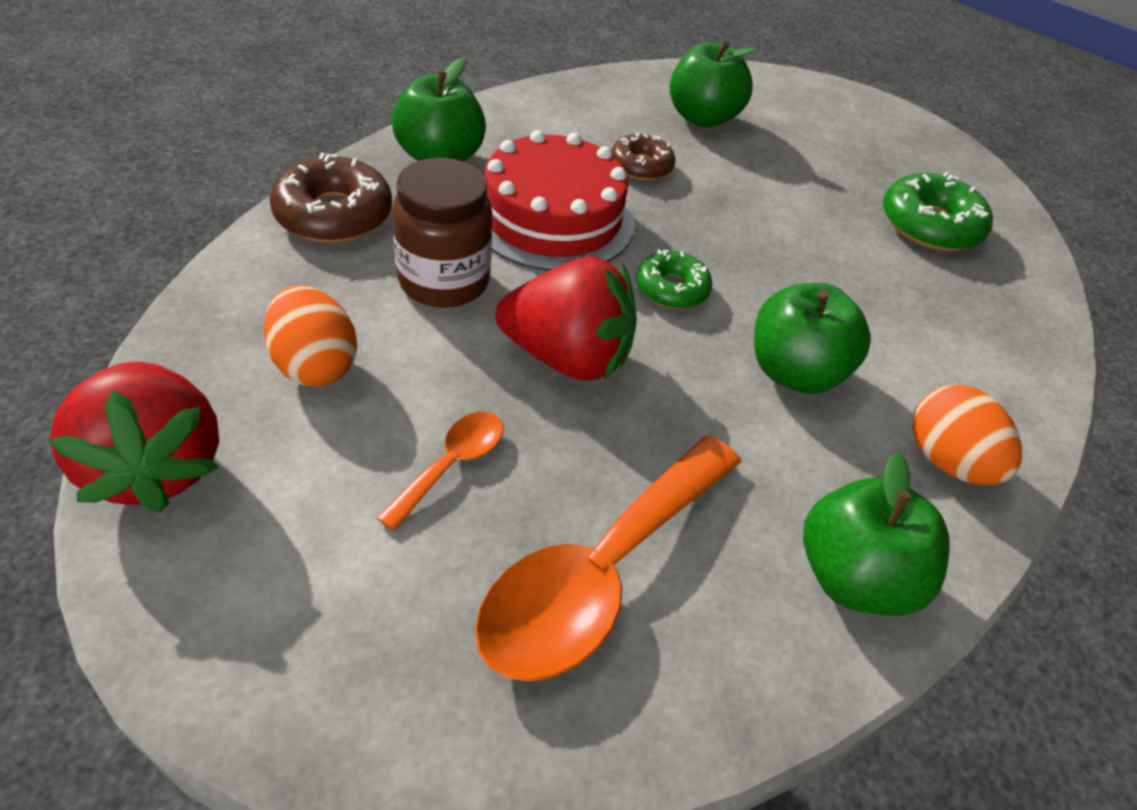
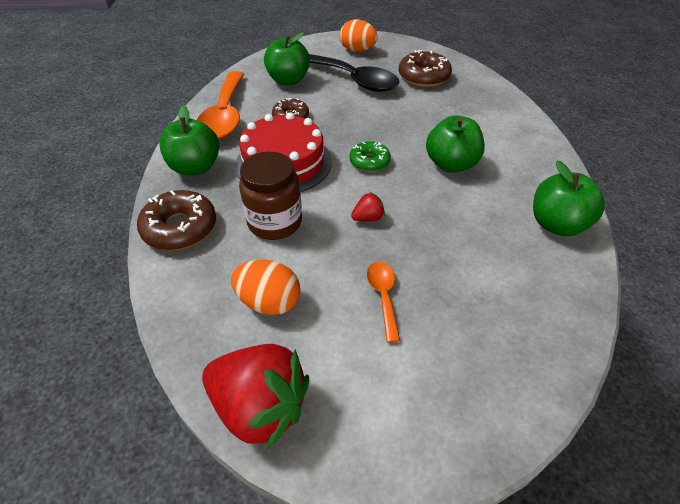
camera: 35 degrees left, 0 degrees up
(567, 357) = (368, 218): red strawberry -> red strawberry, size x0.44
(600, 571) = (486, 290): orange spoon -> orange spoon (225, 115)
(802, 167) = (352, 79): none -> black spoon
(930, 225) = (423, 77): green donut -> brown donut
(947, 461) = (532, 162): orange egg -> orange egg (357, 50)

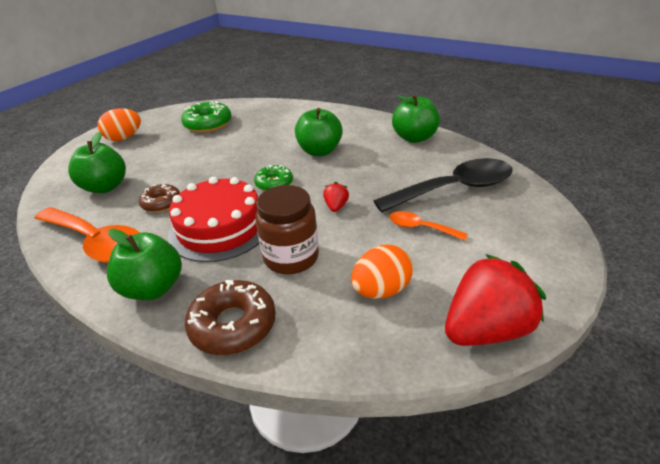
camera: 55 degrees left, 10 degrees down
(352, 79) = (160, 154): black spoon -> black spoon (454, 189)
(423, 77) = (208, 124): brown donut -> green donut

